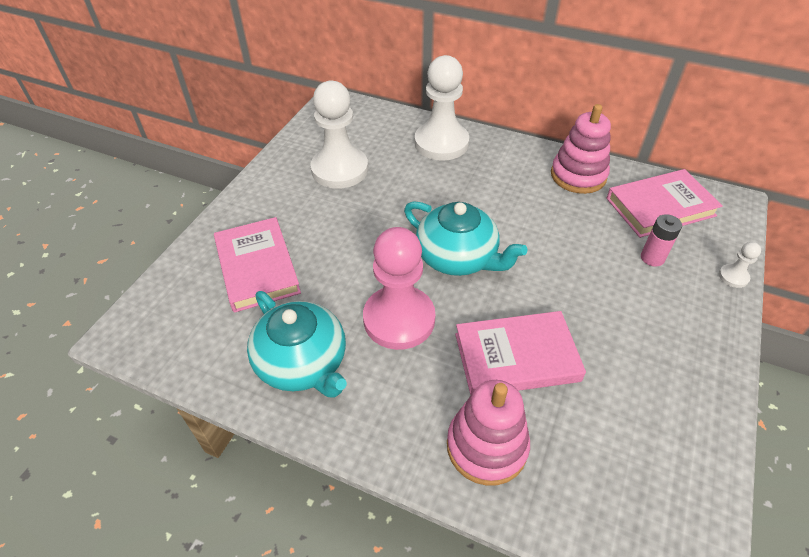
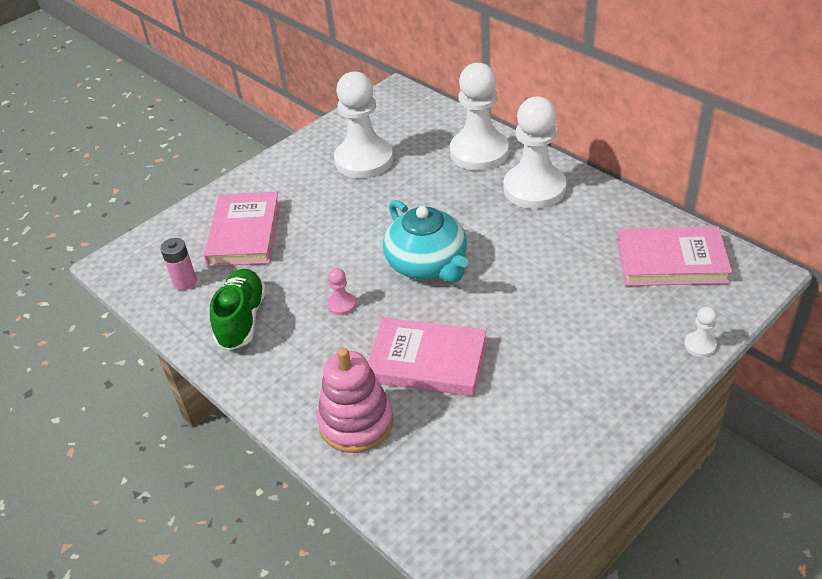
camera: 25 degrees right, 5 degrees down
(303, 363) = (242, 319): turquoise teapot -> green shoe
(399, 319) = (341, 305): pink pawn -> pink pawn, size x0.41
(509, 166) = (534, 188): none -> white pawn
(578, 176) = (603, 212): pink stacking toy -> none
(652, 258) = (624, 308): pink battery -> pink battery (185, 282)

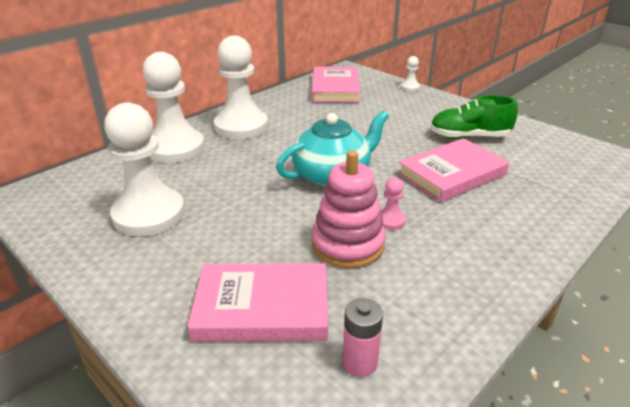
camera: 95 degrees left, 10 degrees down
(242, 319) = (424, 293): green shoe -> green shoe (469, 137)
(356, 422) = (532, 207): pink stacking toy -> pink stacking toy (348, 244)
(427, 361) = (452, 174): pink book -> pink book turned 45 degrees clockwise

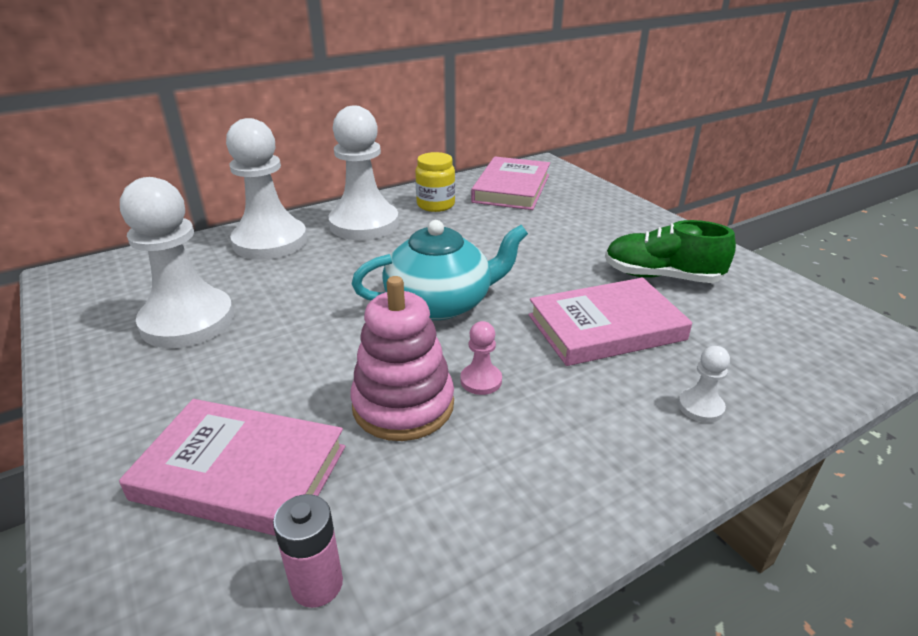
camera: 15 degrees right, 0 degrees up
(287, 106) = (435, 205): none -> yellow jar
(410, 87) = (614, 197): white pawn -> white pawn (700, 407)

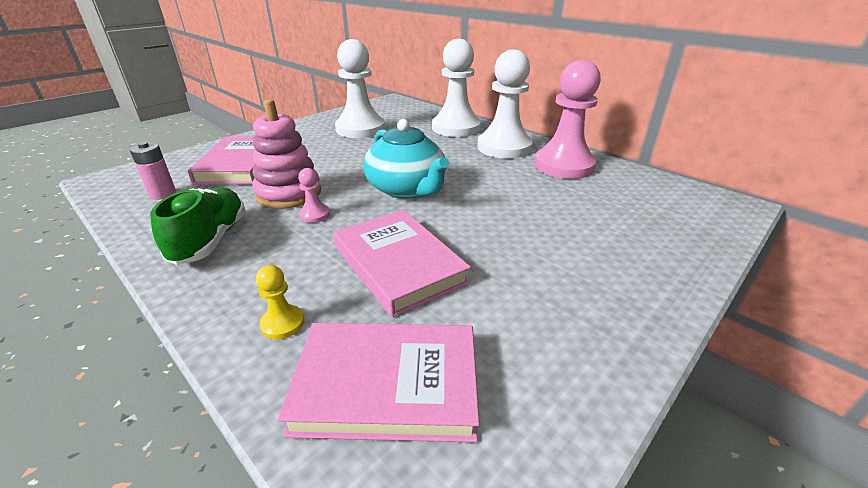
camera: 75 degrees right, 0 degrees up
(435, 205) = (563, 165): yellow jar -> pink pawn
(511, 188) = (642, 193): pink book -> pink book (387, 385)
(661, 276) = (518, 299): green shoe -> green shoe (211, 240)
(700, 407) = (283, 323): white pawn -> yellow pawn

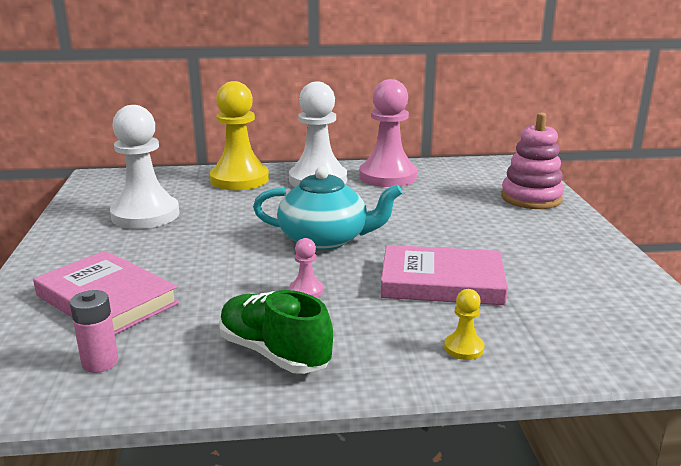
camera: 50 degrees left, 10 degrees down
(289, 193) = (238, 291): pink stacking toy -> pink stacking toy (531, 198)
(387, 385) = (572, 328): pink book -> none
(456, 128) = (239, 179): white pawn -> yellow pawn

